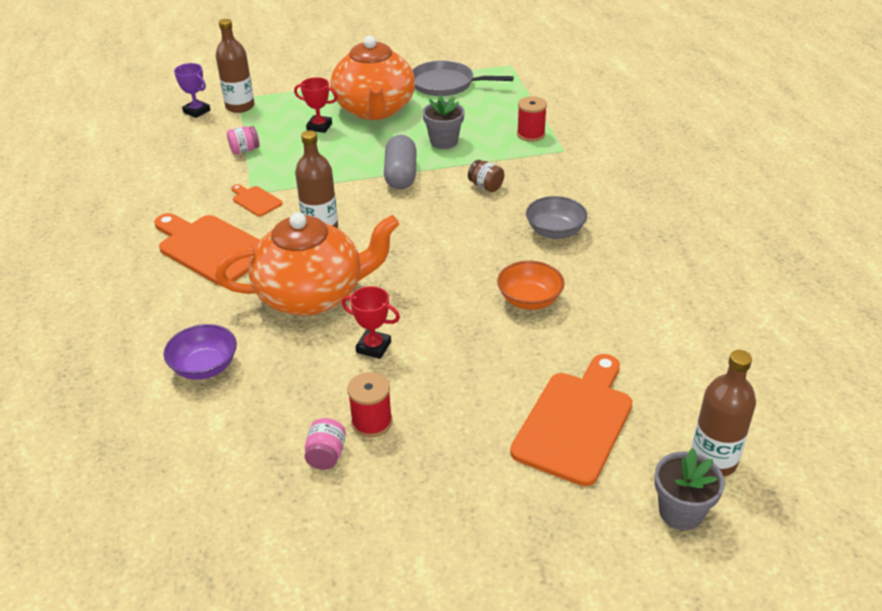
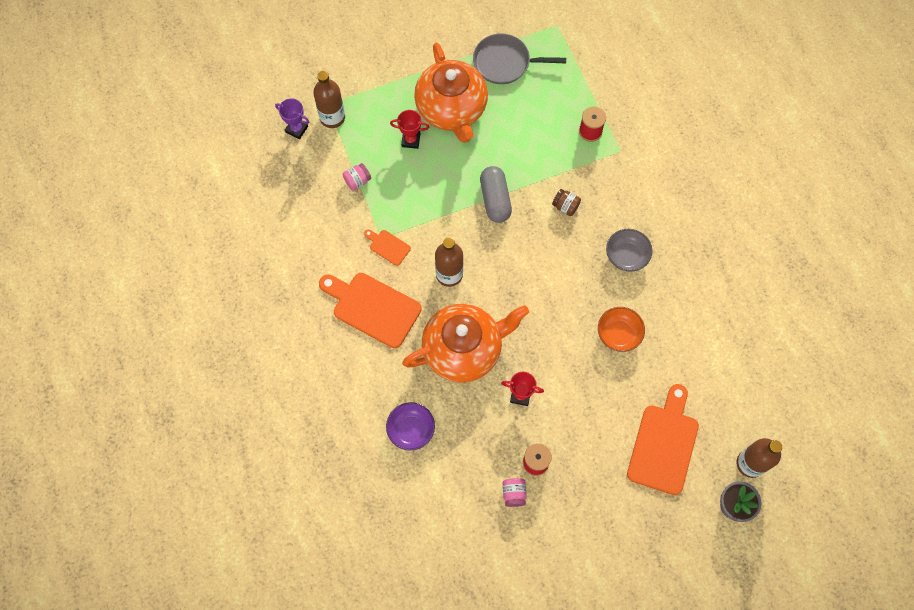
camera: 10 degrees left, 30 degrees up
(444, 141) = (520, 149): grey flower pot -> none

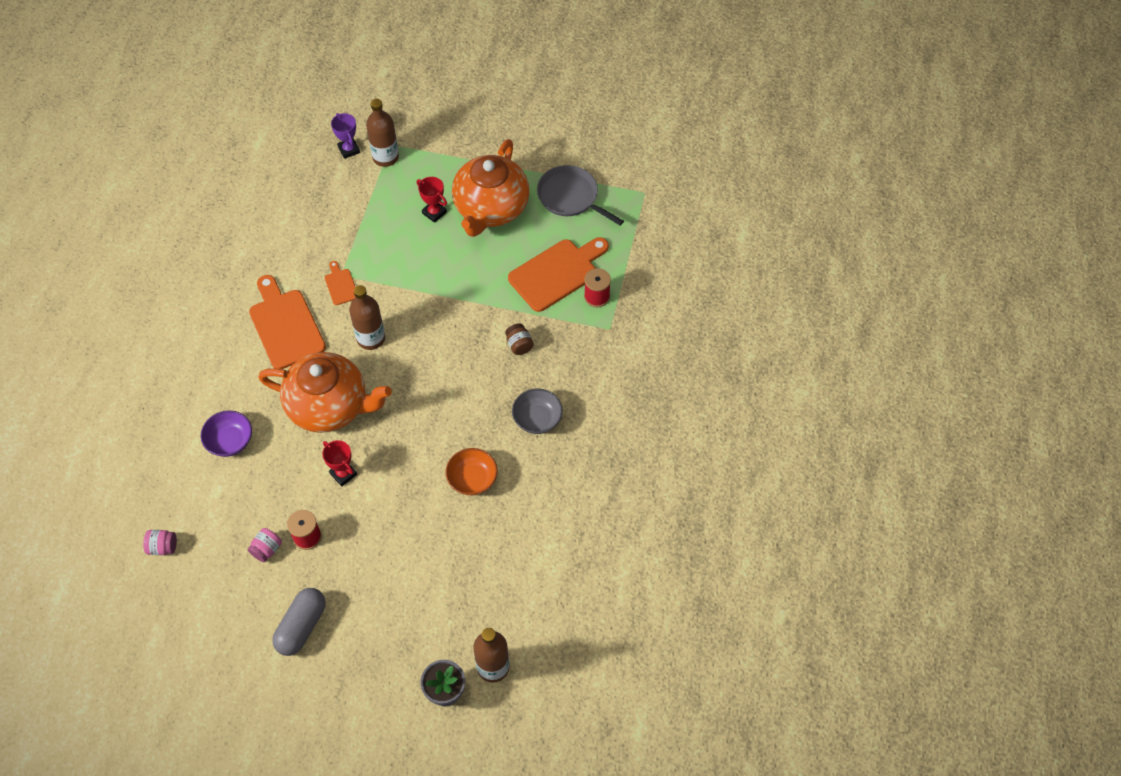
camera: 35 degrees right, 10 degrees down
(357, 181) = (361, 219): pink jar -> pink jar (163, 547)
(495, 199) = (463, 302): grey capsule -> grey capsule (301, 626)
(664, 444) = (430, 597): orange cutting board -> orange cutting board (557, 273)

